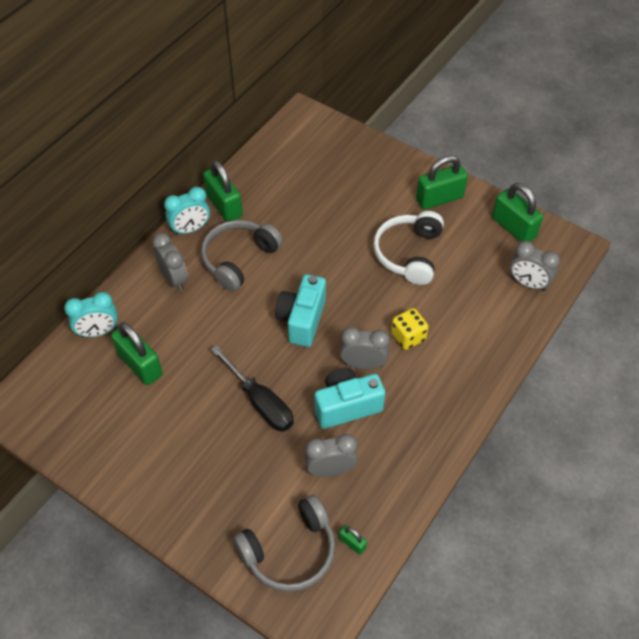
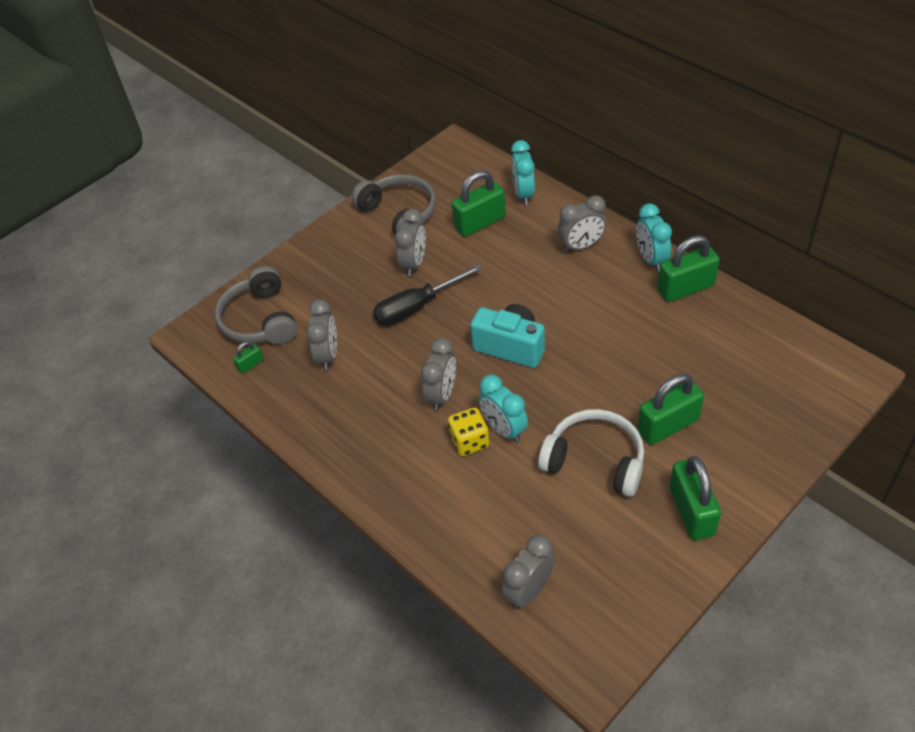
camera: 105 degrees right, 5 degrees down
(200, 415) = (414, 263): none -> grey clock
(239, 259) = (603, 298): grey headphones -> grey headphones (399, 213)
(347, 406) = (394, 375): turquoise camera -> none
(391, 314) = (504, 429): none -> turquoise clock
(513, 227) = (631, 596): green padlock -> green padlock (668, 425)

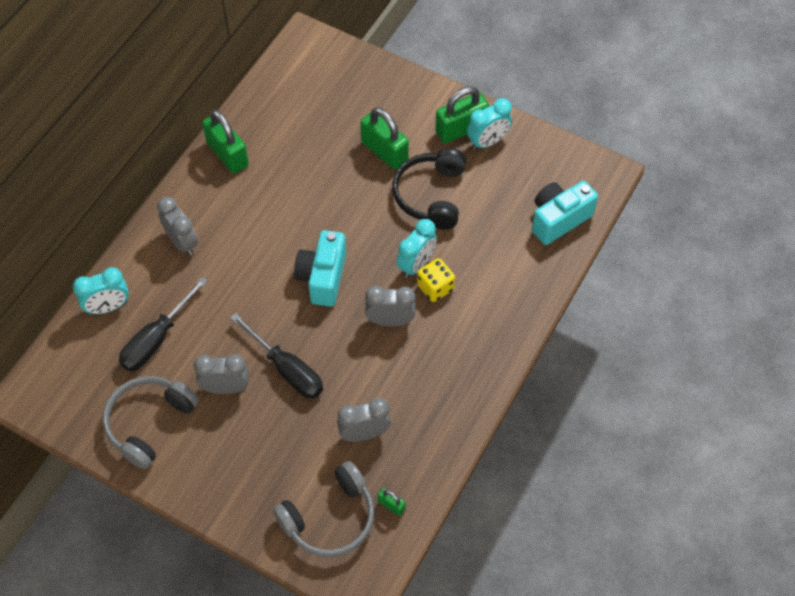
camera: 110 degrees left, 10 degrees up
(480, 223) = (157, 339): green padlock -> black screwdriver
(528, 591) = (558, 219): grey clock -> turquoise camera
(595, 460) = (431, 195): white headphones -> black headphones
(651, 259) = (193, 184): turquoise clock -> turquoise clock (487, 142)

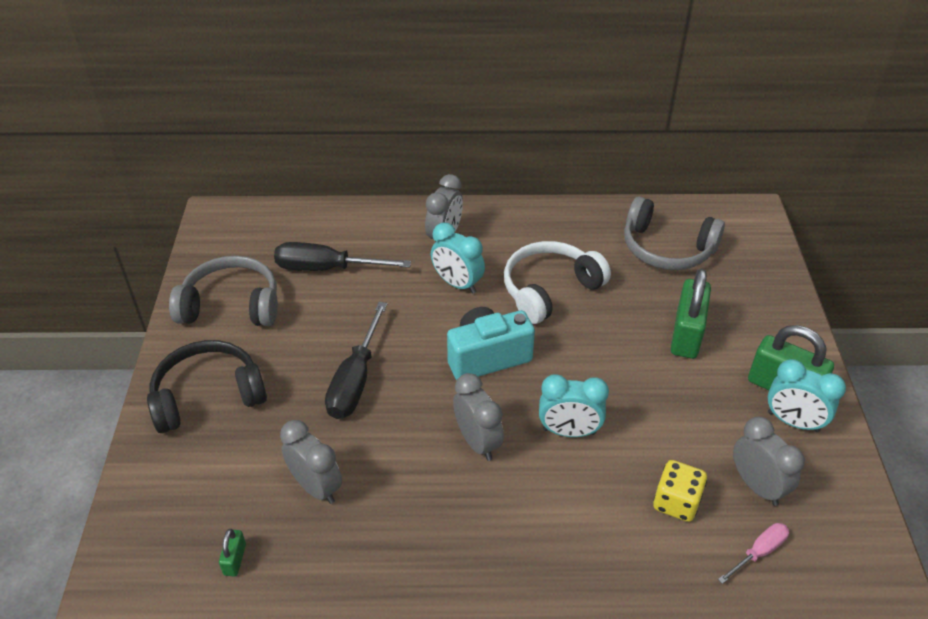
camera: 60 degrees right, 15 degrees down
(108, 307) = (339, 222): turquoise clock -> turquoise clock (457, 284)
(226, 387) = (303, 342): grey clock -> grey clock (757, 486)
(227, 154) = (568, 222): green padlock -> none
(287, 205) = (550, 290): none -> white headphones
(330, 518) = (190, 505): grey headphones -> grey headphones (667, 248)
(431, 195) = (671, 402): black headphones -> black headphones (208, 396)
(435, 287) = (553, 464): yellow dice -> yellow dice (676, 502)
(558, 219) = (759, 552): turquoise camera -> pink screwdriver

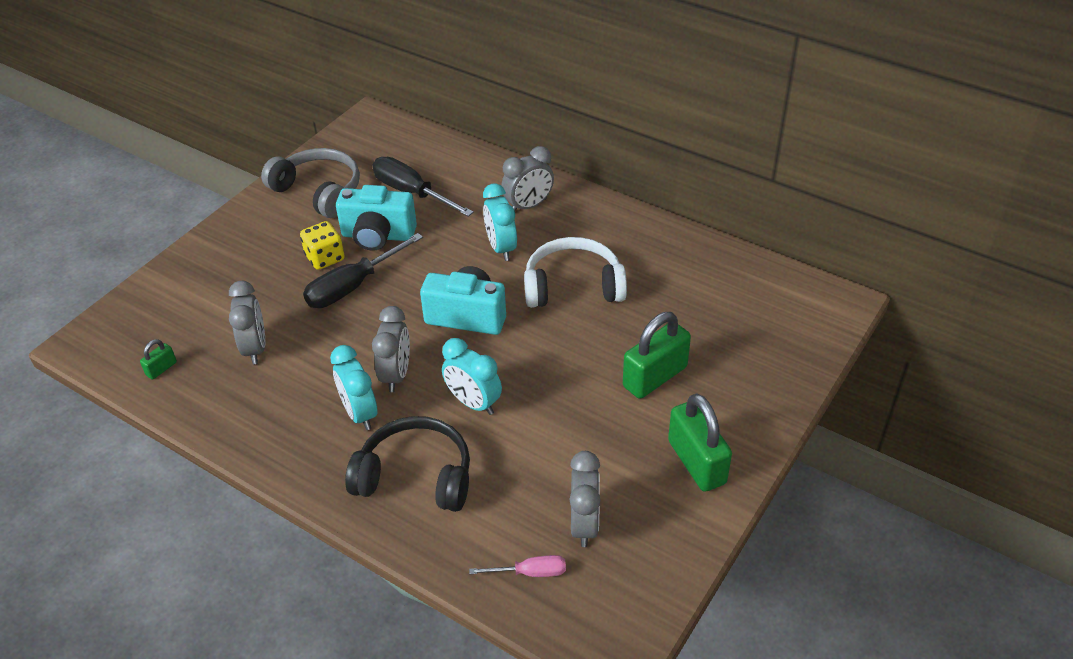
camera: 35 degrees right, 0 degrees up
(208, 396) = (244, 250): black headphones -> black headphones (415, 476)
(333, 322) = (378, 236): none -> turquoise camera
(667, 248) = (717, 297): grey headphones -> none
(676, 502) = (503, 499): yellow dice -> yellow dice (325, 258)
(793, 422) = (674, 493): turquoise clock -> turquoise clock (360, 413)

